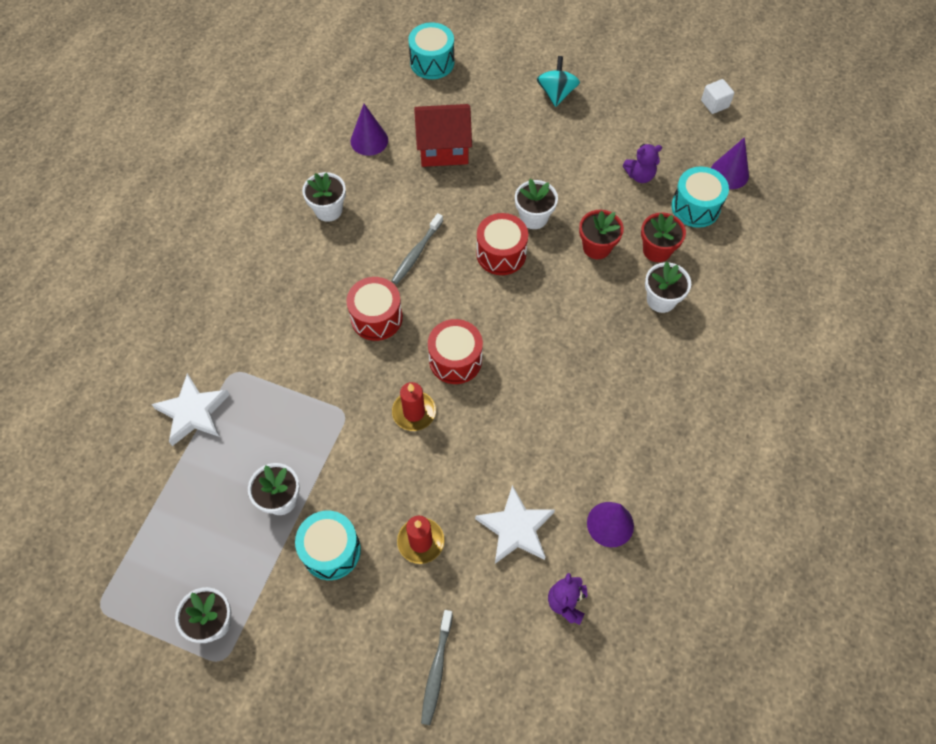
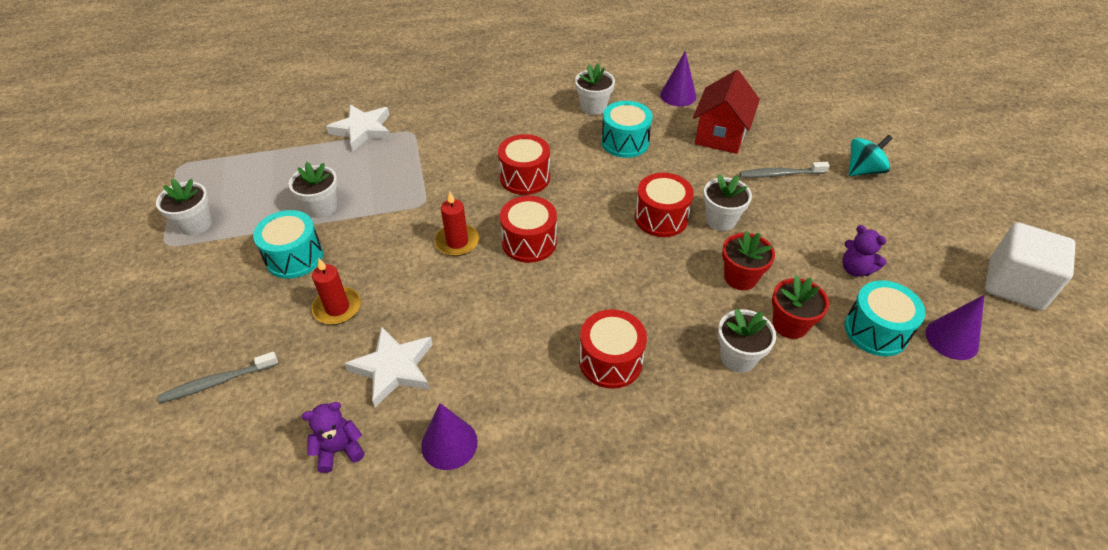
camera: 55 degrees right, 15 degrees down
(416, 253) = (606, 169): grey toothbrush -> grey toothbrush (780, 174)
(432, 62) = (791, 90): turquoise drum -> turquoise drum (625, 142)
(443, 149) = (720, 135): red house -> red house turned 60 degrees clockwise
(611, 378) = (610, 361): none -> red drum
(714, 104) = (1014, 284): white cube -> white cube, size x2.02

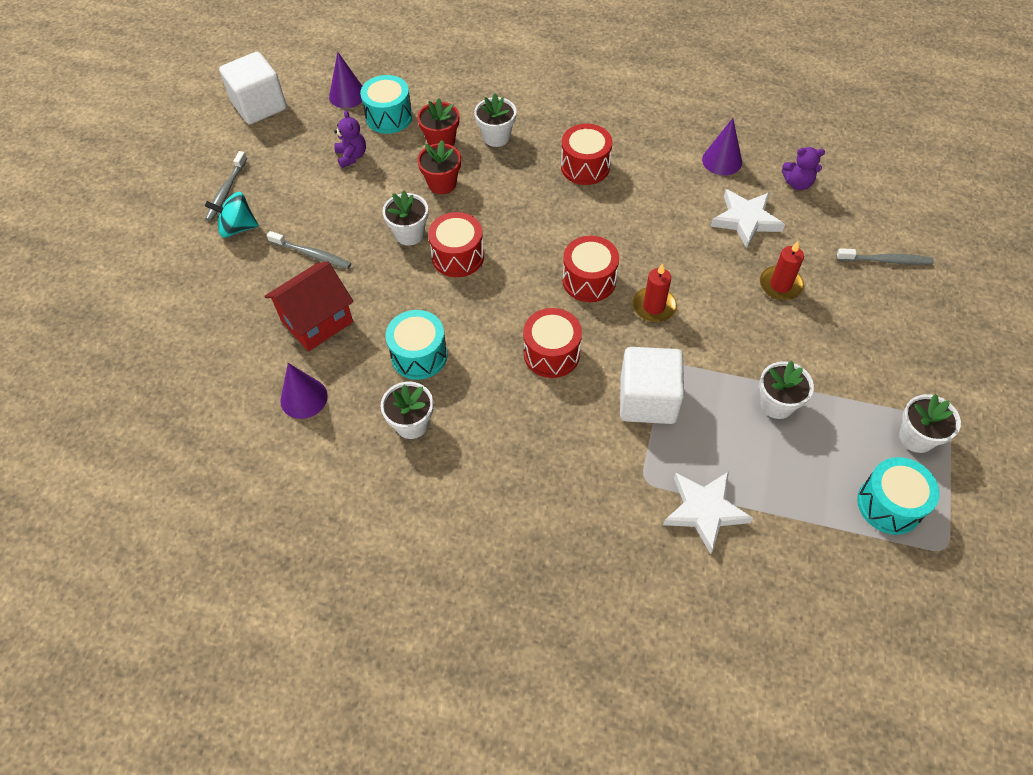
camera: 150 degrees left, 10 degrees up
(294, 257) = (813, 352): turquoise drum -> turquoise drum (889, 505)
(430, 175) = (648, 400): none -> white cube
(915, 193) = (226, 191): none -> grey toothbrush

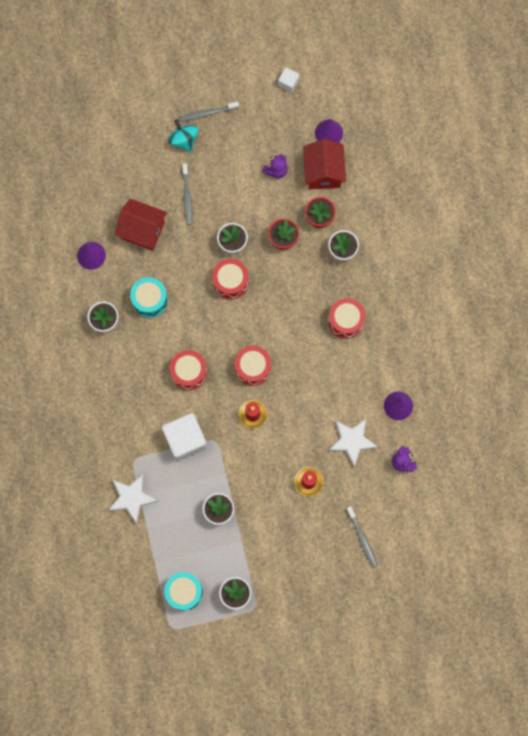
camera: 60 degrees right, 20 degrees up
(259, 106) = (288, 83): white cube -> white cube, size x0.50
(389, 117) = (323, 172): turquoise drum -> red house

